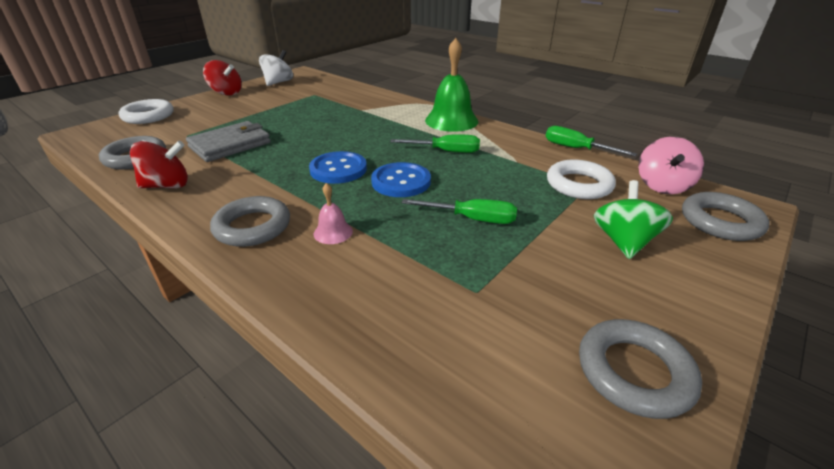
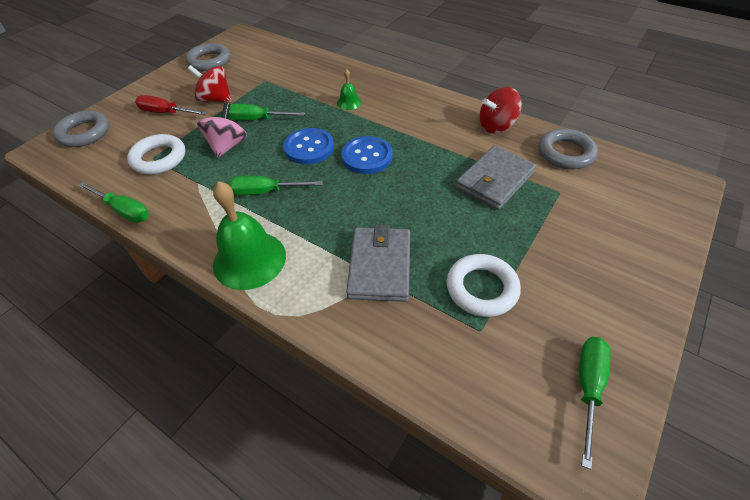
camera: 175 degrees right, 15 degrees up
(148, 116) = (660, 229): white ring -> white ring (481, 288)
(226, 93) = (638, 320): red spinning top -> red spinning top (215, 99)
(252, 227) = (402, 101): grey ring -> none
(278, 82) = (588, 387): white spinning top -> green screwdriver
(333, 232) = (349, 102): pink bell -> green bell
(359, 114) = (380, 266): none -> grey wallet
(623, 241) = (165, 113): green spinning top -> red screwdriver
(662, 186) = (88, 164): pink spinning top -> pink spinning top (227, 146)

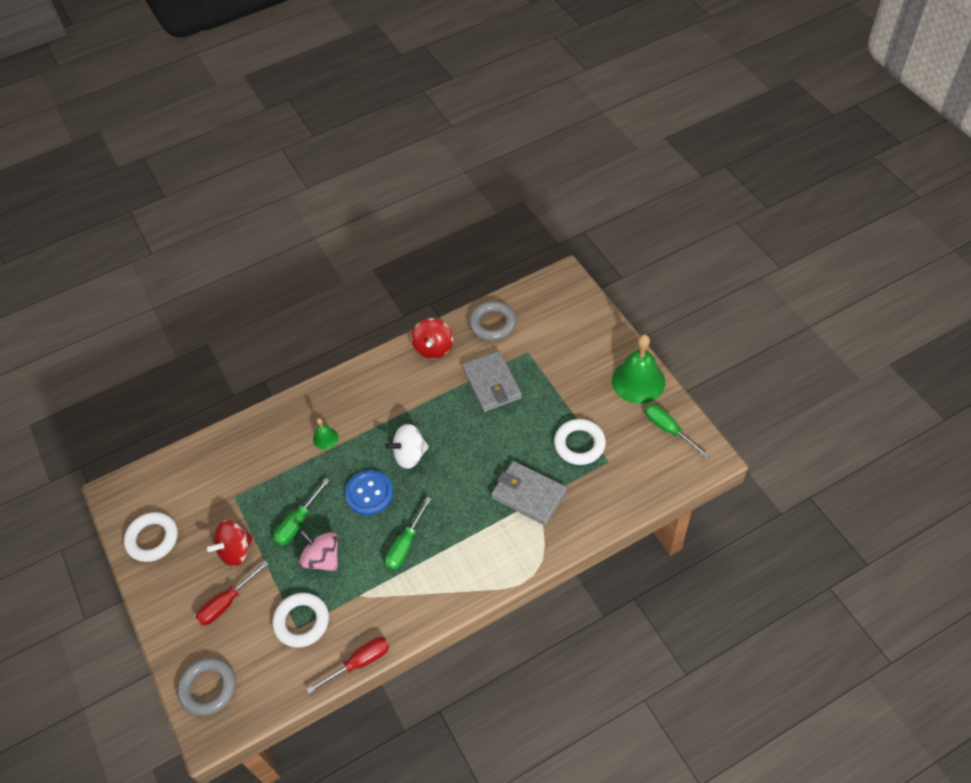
camera: 60 degrees left, 5 degrees up
(124, 210) = (359, 663): green screwdriver -> red screwdriver
(209, 61) = (152, 539): grey ring -> white ring
(249, 259) = (474, 577): green bell -> green bell (638, 381)
(367, 156) = (410, 455): blue button -> white spinning top

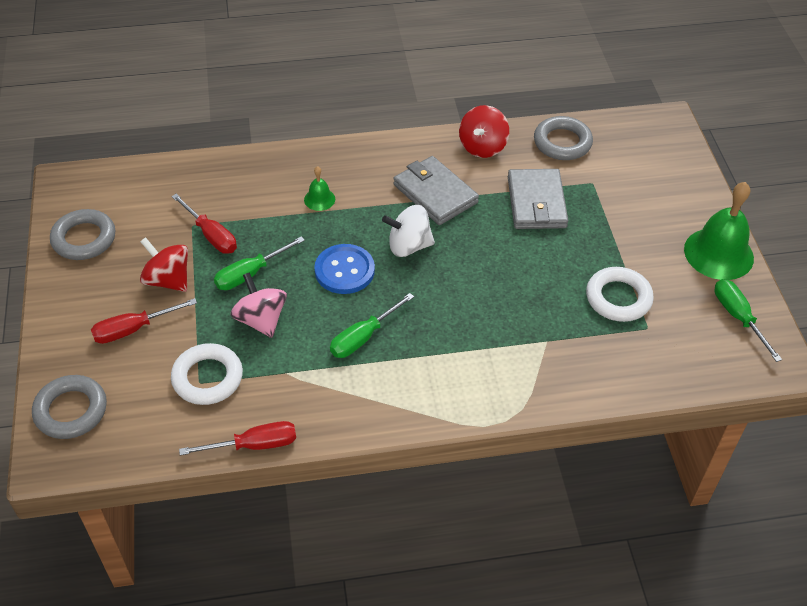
camera: 15 degrees right, 5 degrees down
(152, 539) = (84, 239): white ring -> grey ring
(236, 551) = (168, 280): red spinning top -> red spinning top turned 60 degrees clockwise
(253, 500) = (211, 235): none -> red screwdriver
(528, 494) = (534, 332): grey wallet -> grey wallet (435, 193)

